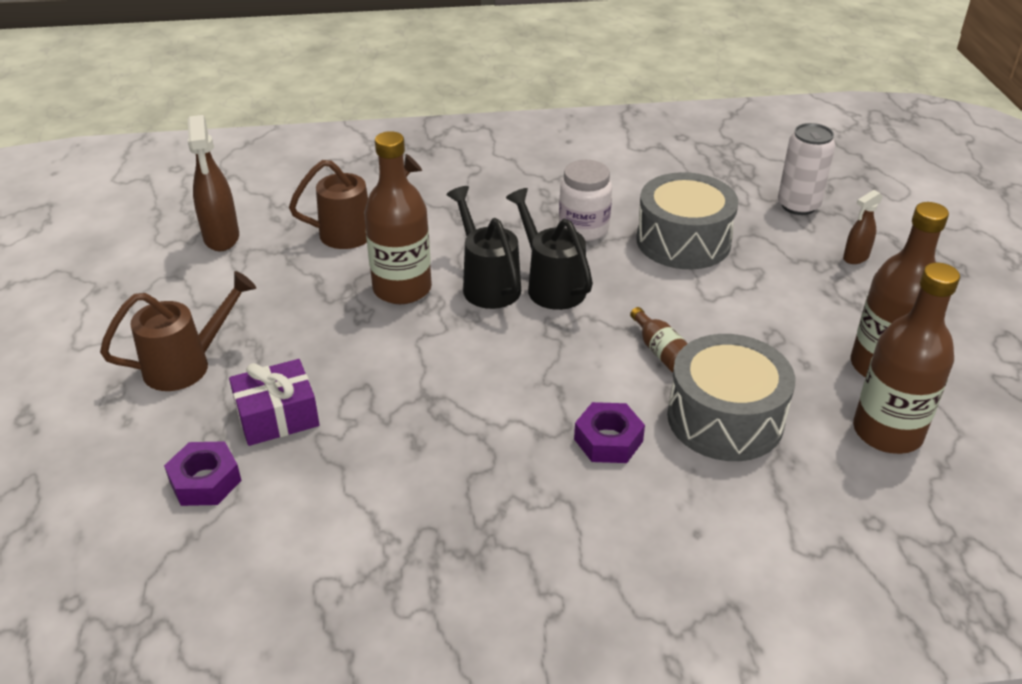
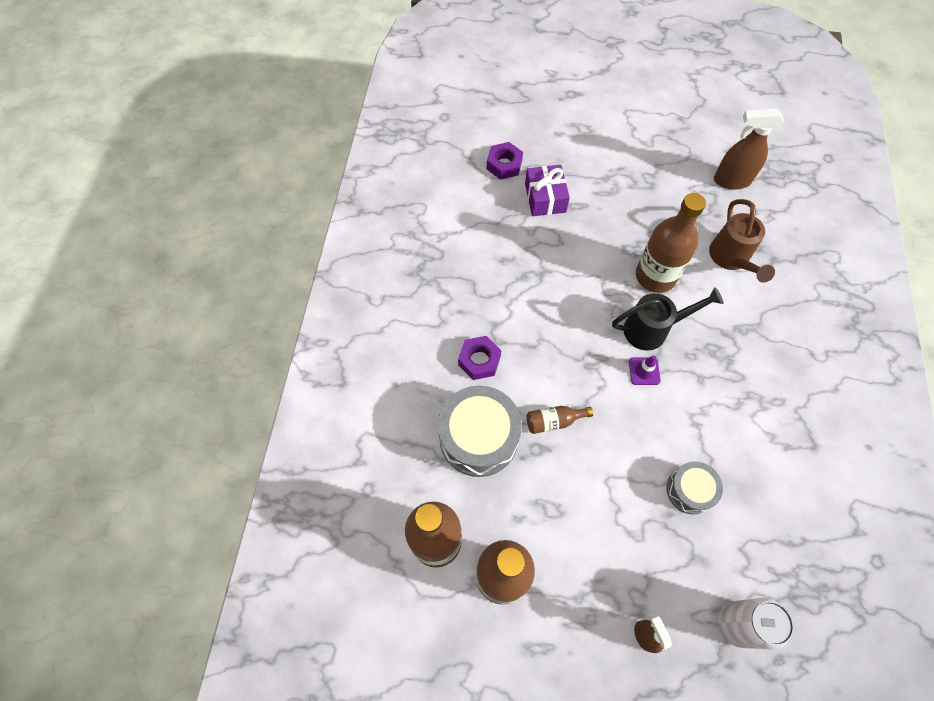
camera: 105 degrees right, 25 degrees up
(187, 365) = (599, 159): brown watering can -> none
(551, 285) = (644, 371): black watering can -> purple traffic cone
(583, 229) = (717, 416): white jar -> none
(683, 241) = (689, 490): grey drum -> grey drum, size x0.57

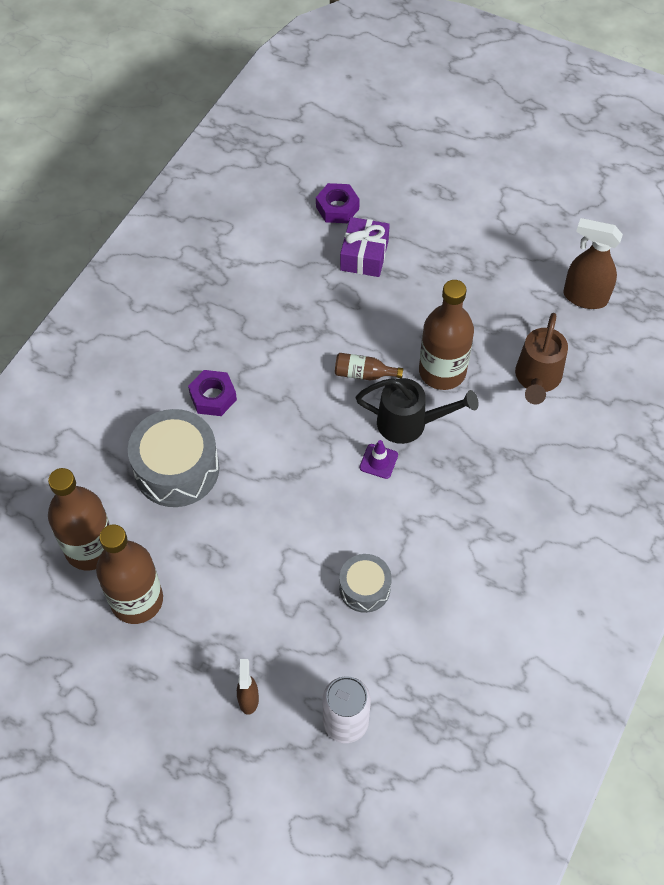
camera: 20 degrees right, 5 degrees down
(553, 421) = (259, 478): brown bottle -> brown bottle (363, 374)

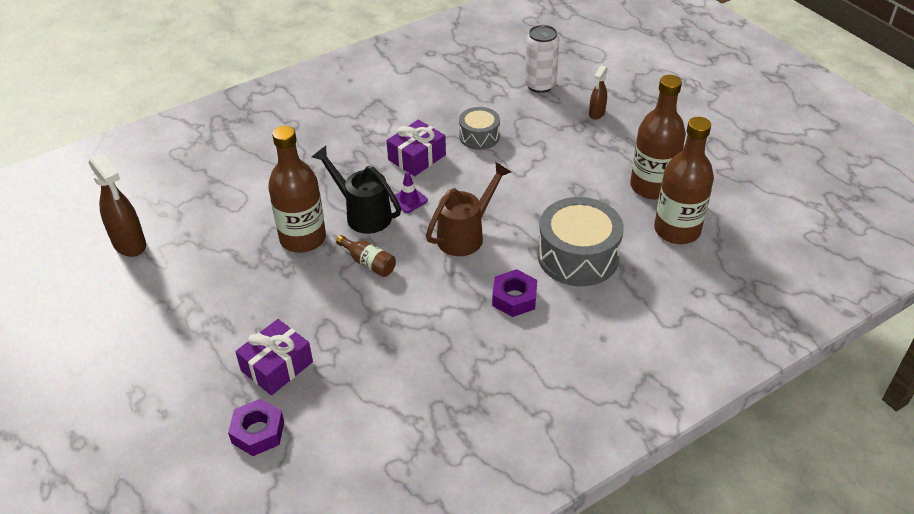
camera: 150 degrees left, 15 degrees down
(411, 522) = (417, 157): none -> purple gift
(537, 379) = (236, 204): brown watering can -> brown watering can (465, 235)

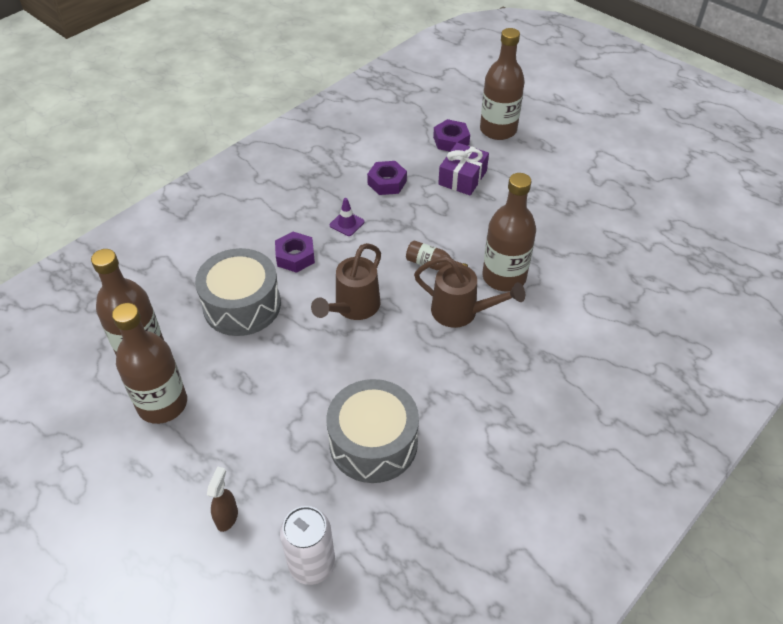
camera: 165 degrees right, 5 degrees up
(129, 244) = (652, 244): brown spray bottle -> none
(181, 439) = (498, 130): none -> brown bottle
(363, 214) = (461, 312): black watering can -> brown watering can
(376, 377) = (387, 182): none -> purple nut
(409, 200) = (423, 337): purple traffic cone -> purple traffic cone (347, 223)
(417, 157) = (436, 395): purple gift -> none
(479, 136) = (373, 443): grey drum -> grey drum, size x1.75

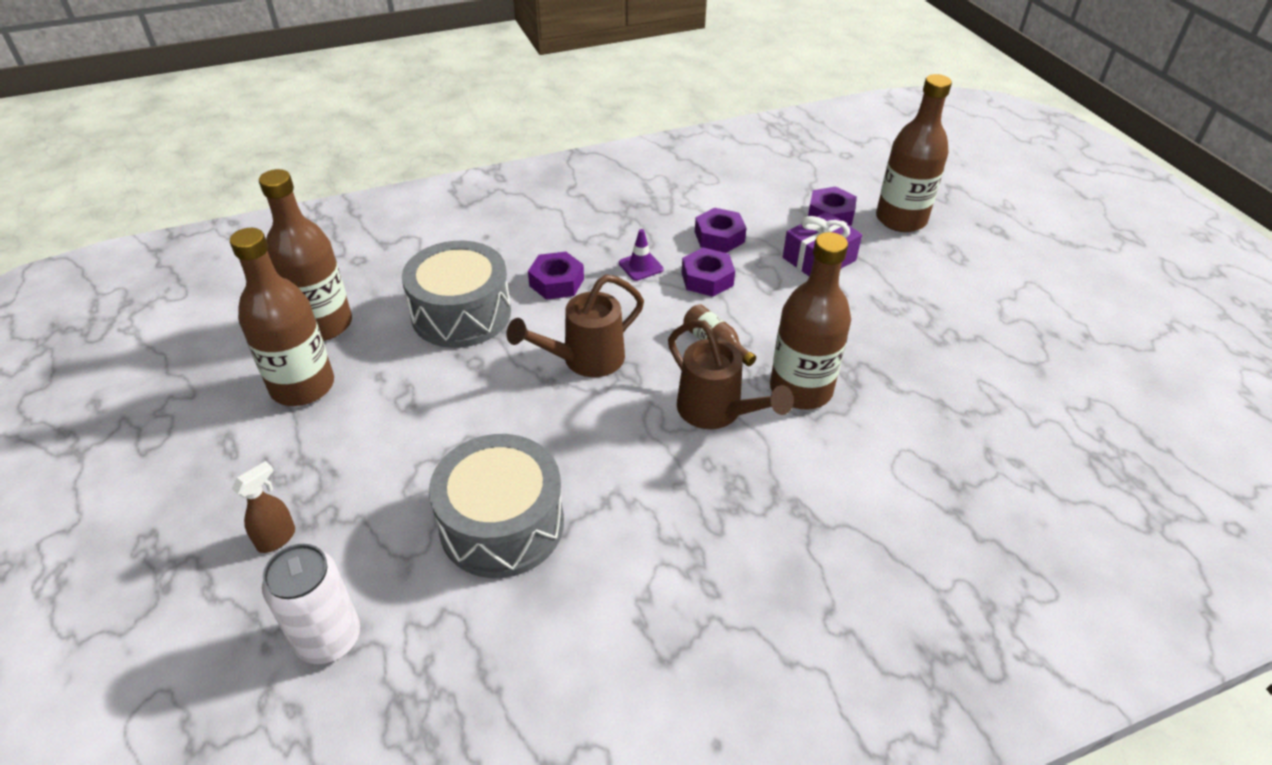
camera: 25 degrees right, 5 degrees down
(398, 218) = (707, 279): none -> purple nut

